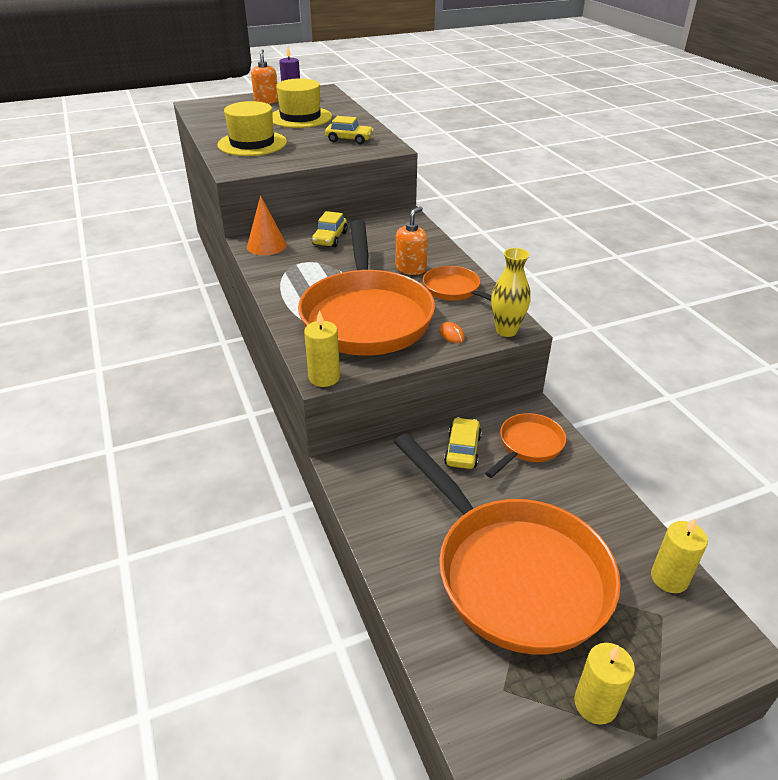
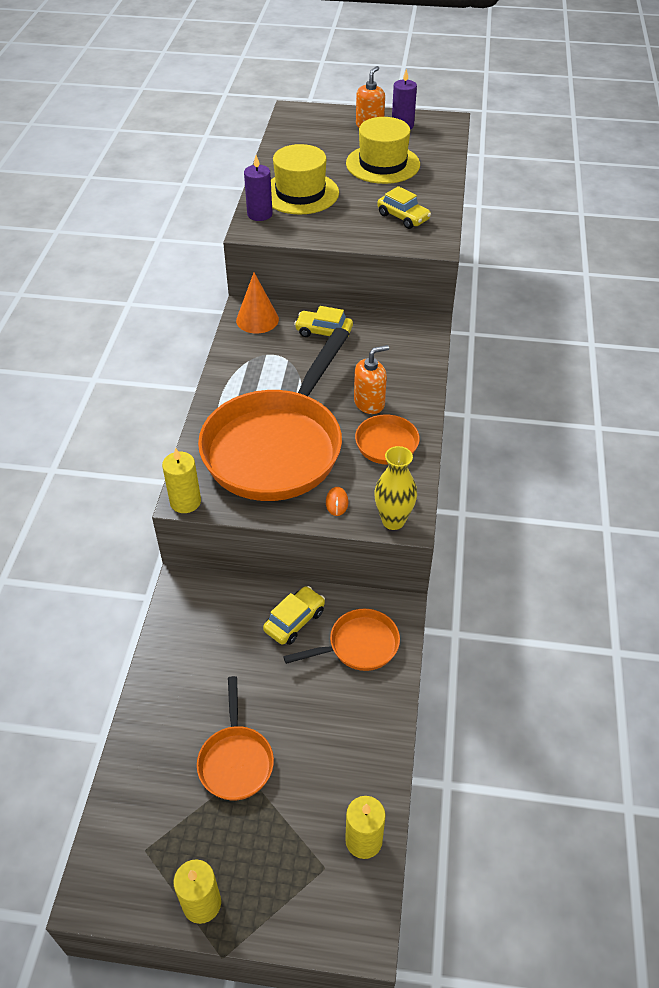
camera: 30 degrees right, 10 degrees up
(231, 161) = (259, 214): none -> purple candle
(330, 238) = (324, 332): yellow car -> yellow car turned 60 degrees clockwise
(513, 573) = (236, 760): orange pan -> orange pan, size x0.46

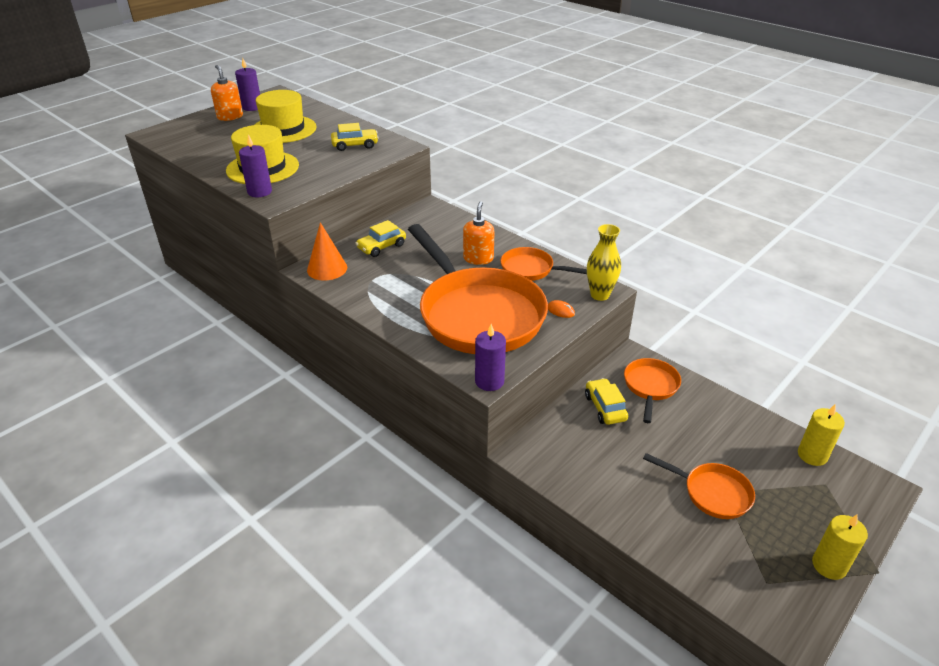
camera: 55 degrees left, 10 degrees down
(185, 502) = (489, 381): yellow candle -> purple candle

